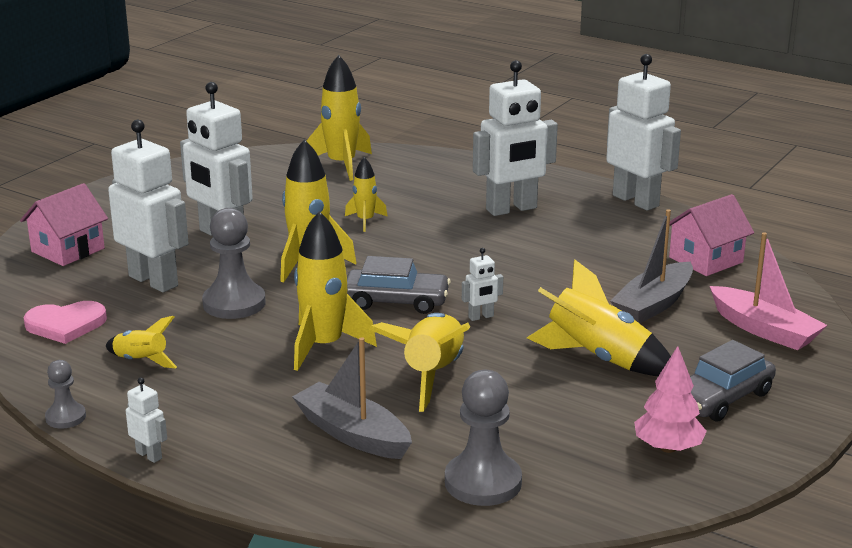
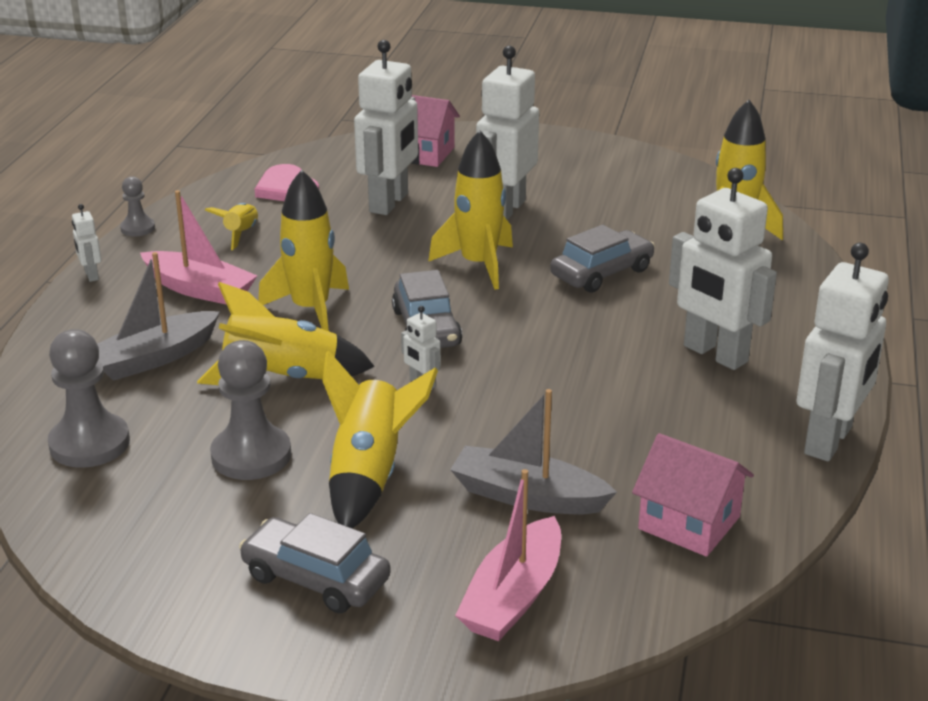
camera: 70 degrees right, 5 degrees up
(149, 455) = (91, 275): white robot -> white robot turned 135 degrees clockwise
(234, 303) = (369, 248): grey pawn -> grey pawn (251, 455)
(237, 396) = (200, 289): none -> pink boat
(352, 434) = (154, 358): grey boat -> grey boat turned 150 degrees counterclockwise
(365, 221) = (602, 273): yellow rocket -> grey car
(668, 448) = (189, 551): pink tree -> none

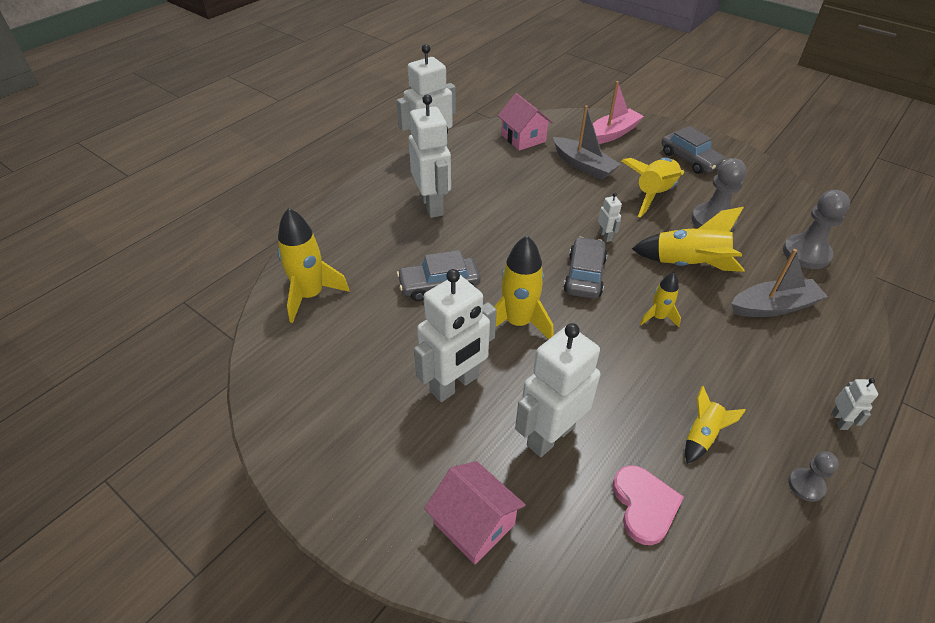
camera: 155 degrees left, 15 degrees up
(200, 289) = (741, 368): pink boat -> none
(310, 310) = (658, 317): yellow rocket -> yellow rocket, size x0.55

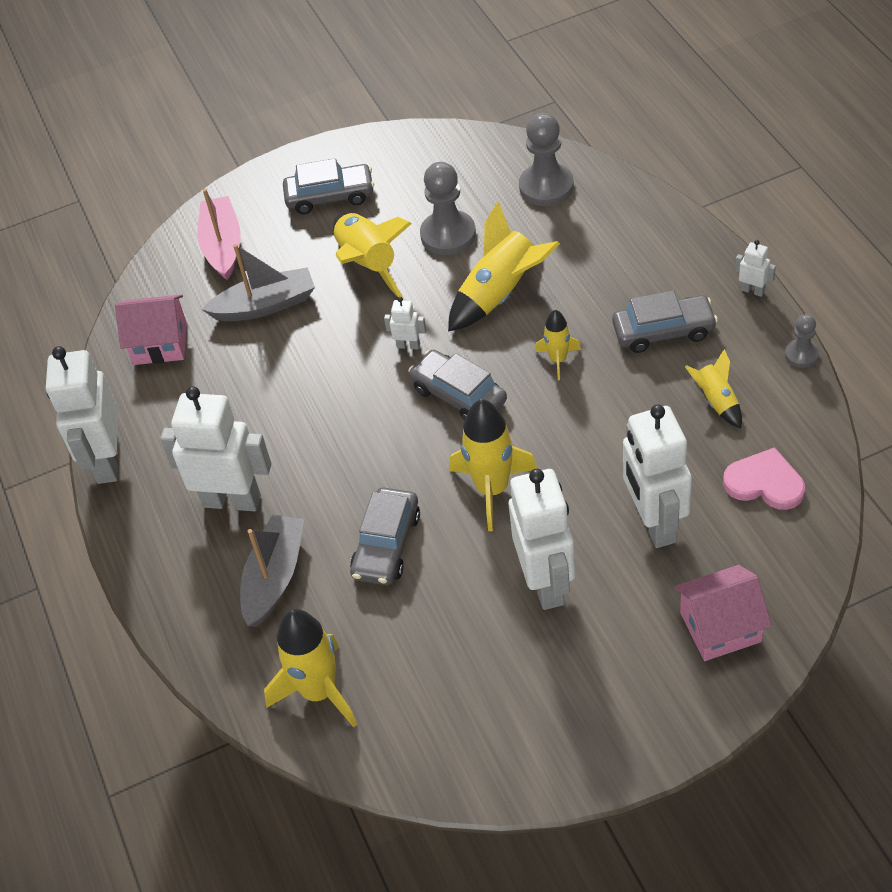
camera: 55 degrees left, 5 degrees up
(740, 372) = (663, 331): none -> grey car
(773, 306) = (600, 257): grey boat -> grey boat (274, 577)

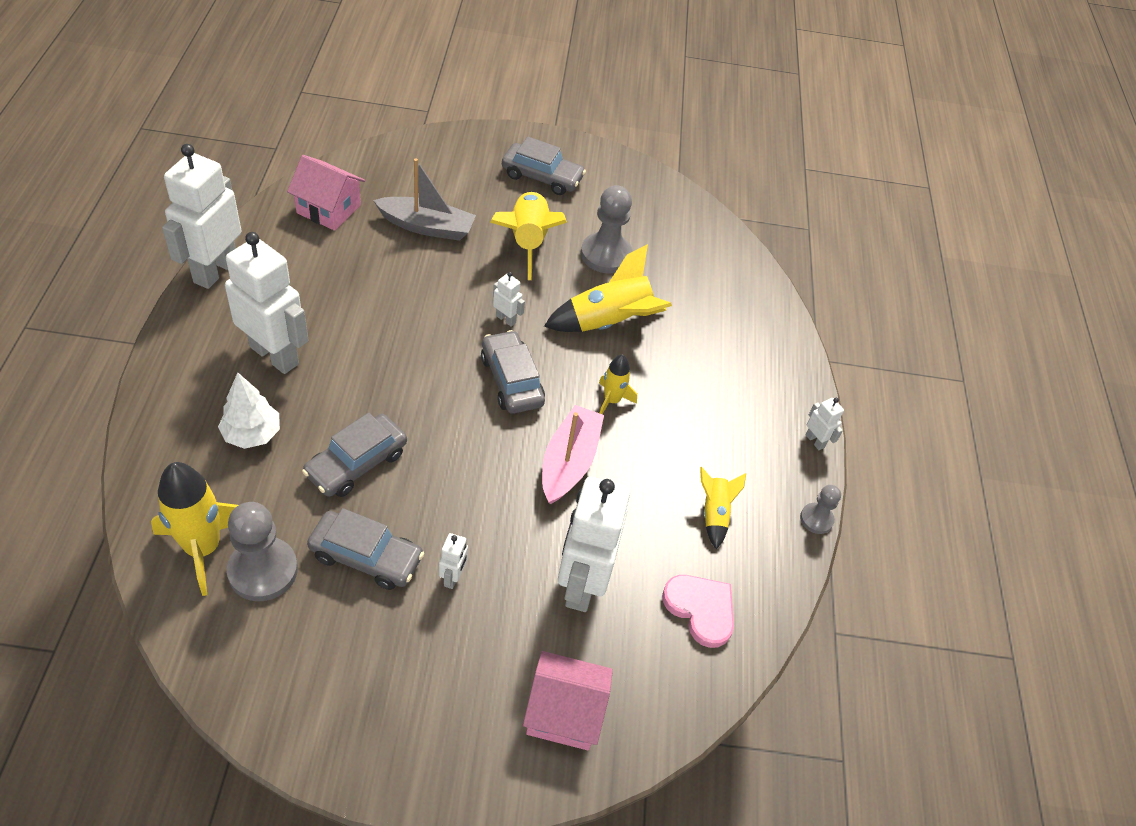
camera: 15 degrees right, 0 degrees up
(222, 246) = (434, 167): pink boat -> pink boat (569, 462)
(274, 577) = (252, 434): grey boat -> white tree
(492, 489) = (475, 471): yellow rocket -> none
(546, 187) = (711, 263): grey pawn -> grey pawn (263, 570)
(547, 583) = (453, 577): white robot -> white robot, size x0.43
(663, 331) = (715, 429): grey car -> grey car (366, 557)

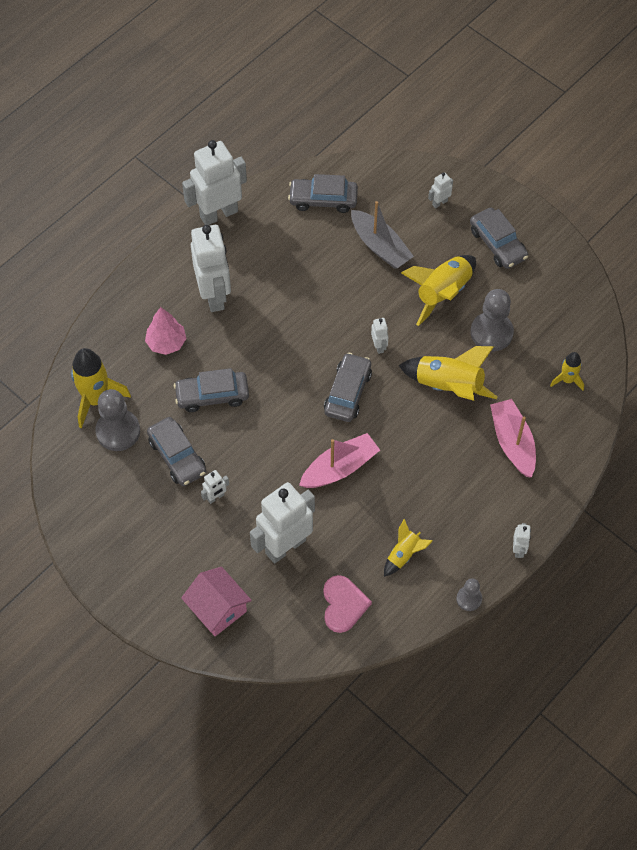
camera: 45 degrees right, 10 degrees up
(252, 434) = (166, 343): white tree -> pink tree
(329, 209) = (323, 199): pink house -> grey car
(454, 164) = (439, 202): none -> white robot
(612, 400) = (402, 443): yellow rocket -> yellow rocket (567, 380)
(715, 343) = (512, 442): none -> pink boat

